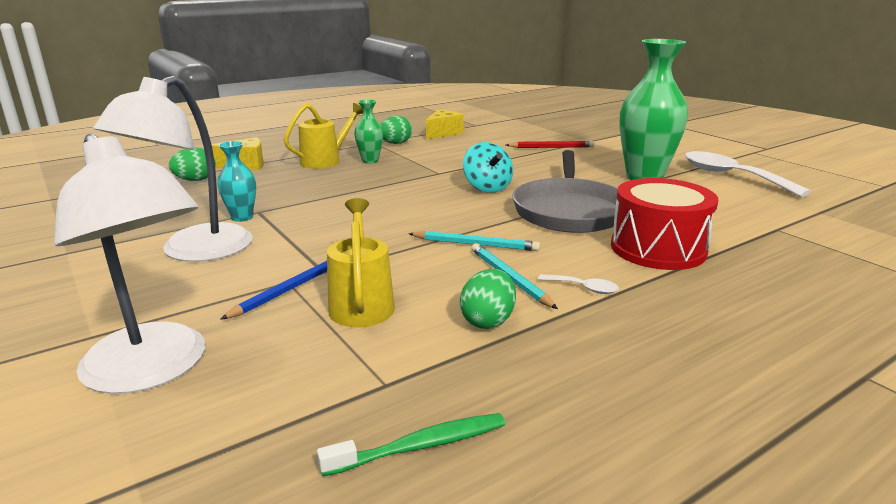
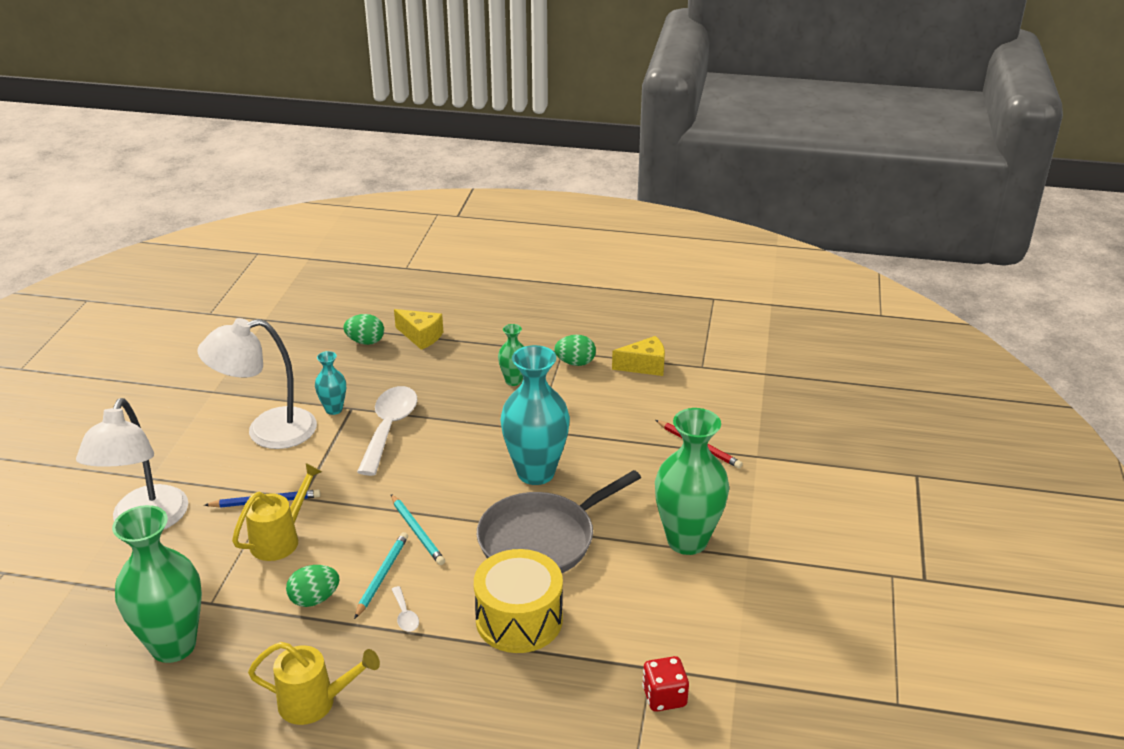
camera: 45 degrees right, 10 degrees up
(326, 161) = (482, 362): yellow watering can -> yellow watering can (316, 702)
(419, 446) = (173, 645): green toothbrush -> green vase
(487, 188) = (536, 473): turquoise spinning top -> turquoise vase
(658, 248) = (519, 619): red drum -> yellow drum
(731, 176) = (773, 591): white spoon -> white spoon (389, 428)
(818, 236) = (664, 697): none -> red dice

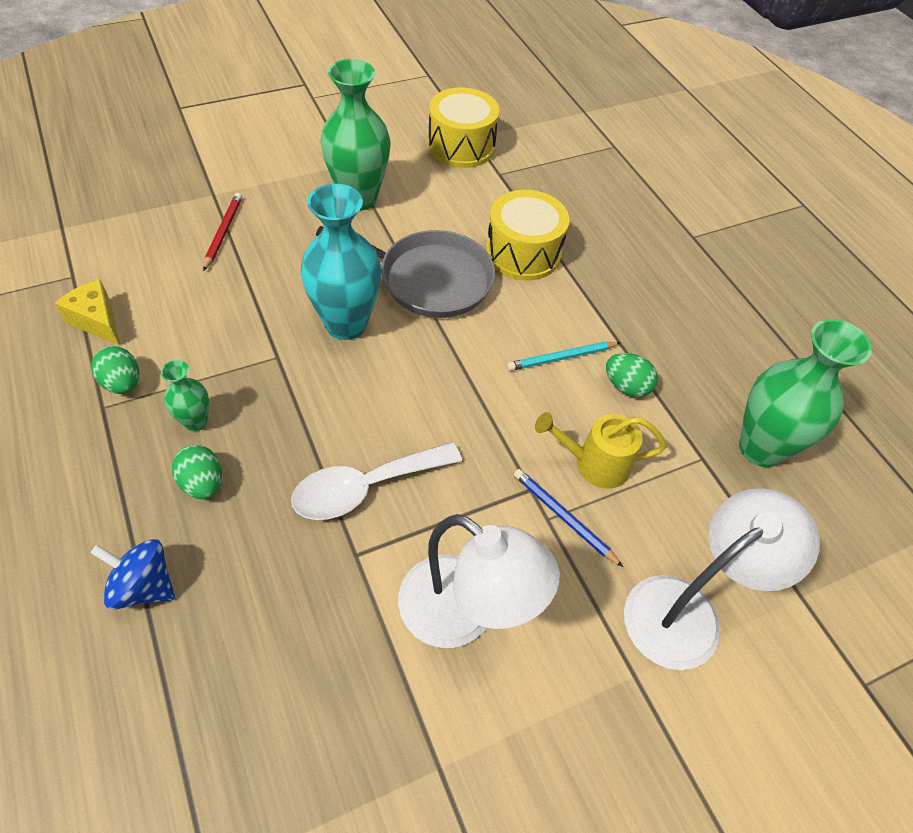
camera: 130 degrees left, 20 degrees up
(316, 702) = (700, 321): yellow watering can -> none
(334, 409) = (372, 572): turquoise vase -> none
(365, 342) = (195, 651): green egg -> green egg (203, 483)
(405, 615) = (583, 318): white spoon -> none
(417, 531) = (493, 366): turquoise pencil -> none
(421, 336) = (144, 586): yellow cheese -> blue spinning top
(664, 697) = (516, 160): red dice -> none
(723, 659) = (461, 146): none -> yellow drum

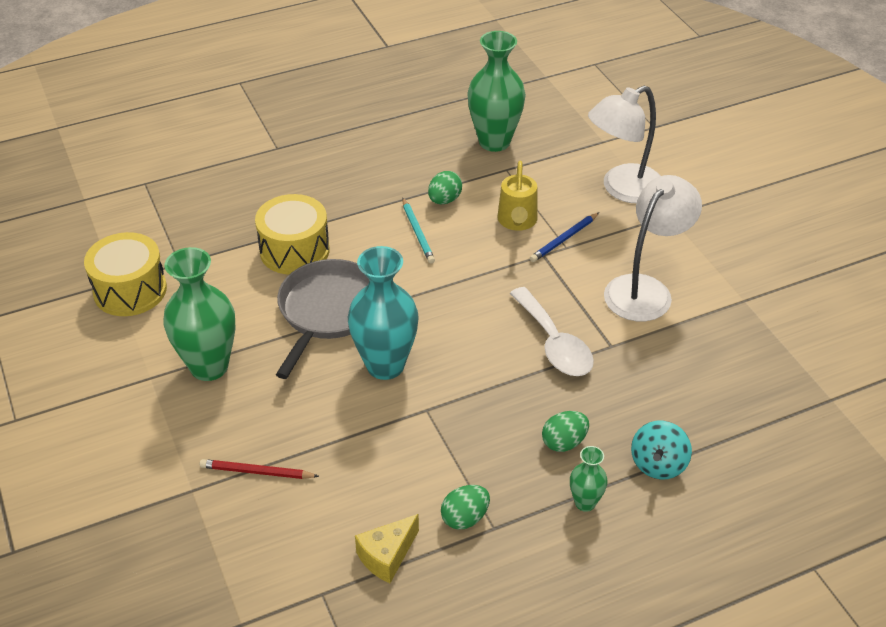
camera: 85 degrees left, 10 degrees down
(144, 586) = (658, 464): blue spinning top -> turquoise spinning top
(196, 422) = (503, 456): green vase -> green vase (585, 503)
(687, 610) = (622, 189): white lamp -> white lamp turned 90 degrees counterclockwise

